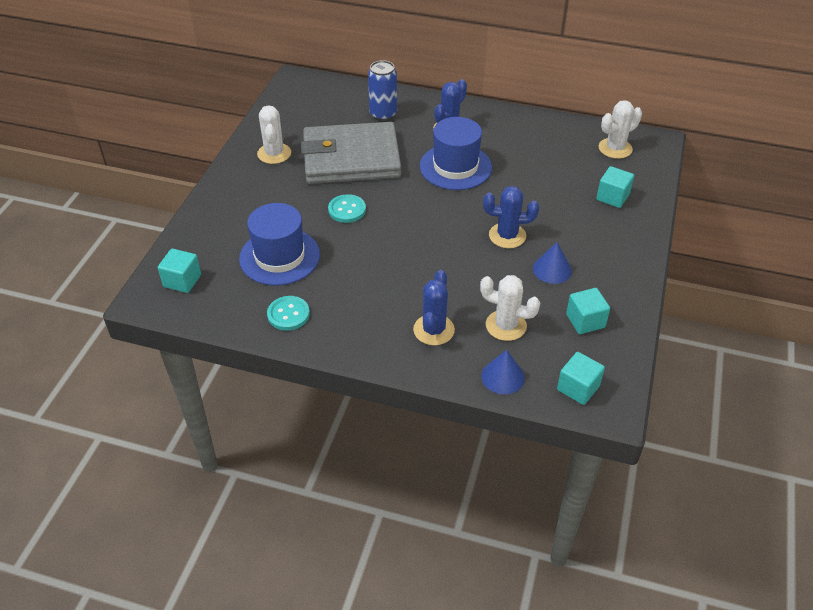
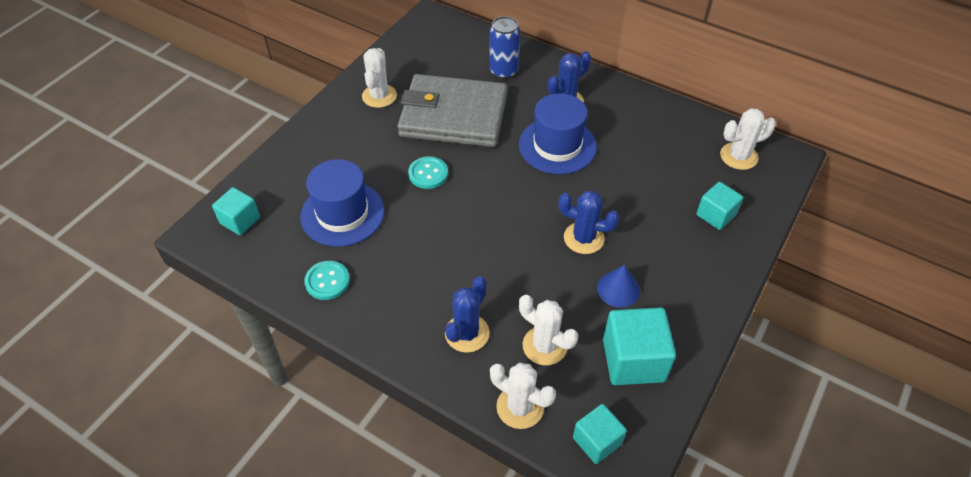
camera: 15 degrees right, 5 degrees up
(503, 377) = (520, 407): blue cone -> white cactus
(585, 321) = (633, 360): turquoise cube -> turquoise cube, size x1.63

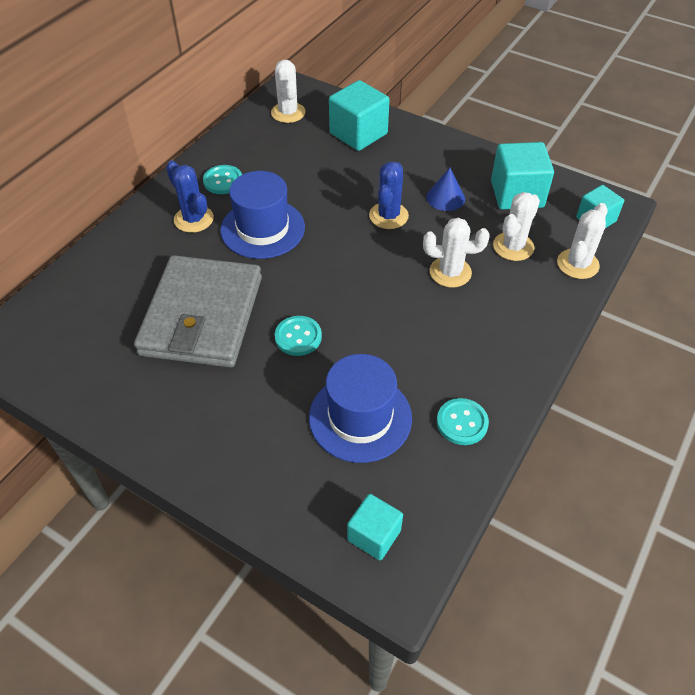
camera: 90 degrees left, 0 degrees up
(379, 96) = (151, 394): white cactus -> white cactus (450, 272)
(467, 333) = (509, 300): blue cactus -> none
(503, 71) = (130, 270): blue can -> none
(620, 115) = (223, 181): none -> turquoise button
(715, 215) = (358, 134): turquoise cube -> turquoise cube, size x1.63

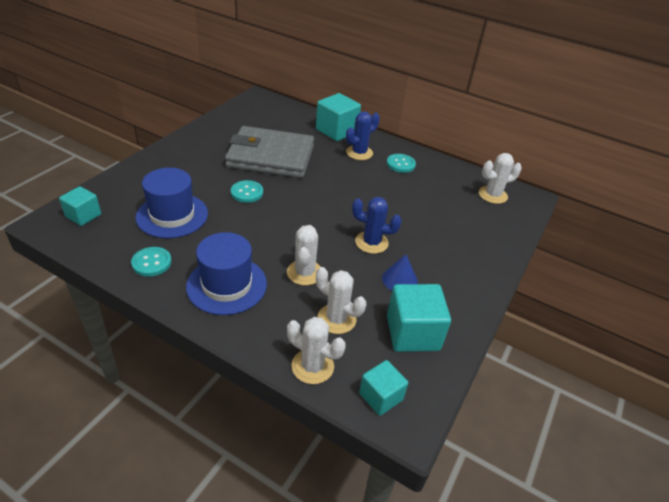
camera: 85 degrees right, 10 degrees down
(262, 229) = (351, 180): blue hat -> blue hat (227, 285)
(358, 134) = (477, 232): turquoise cube -> turquoise cube (336, 131)

